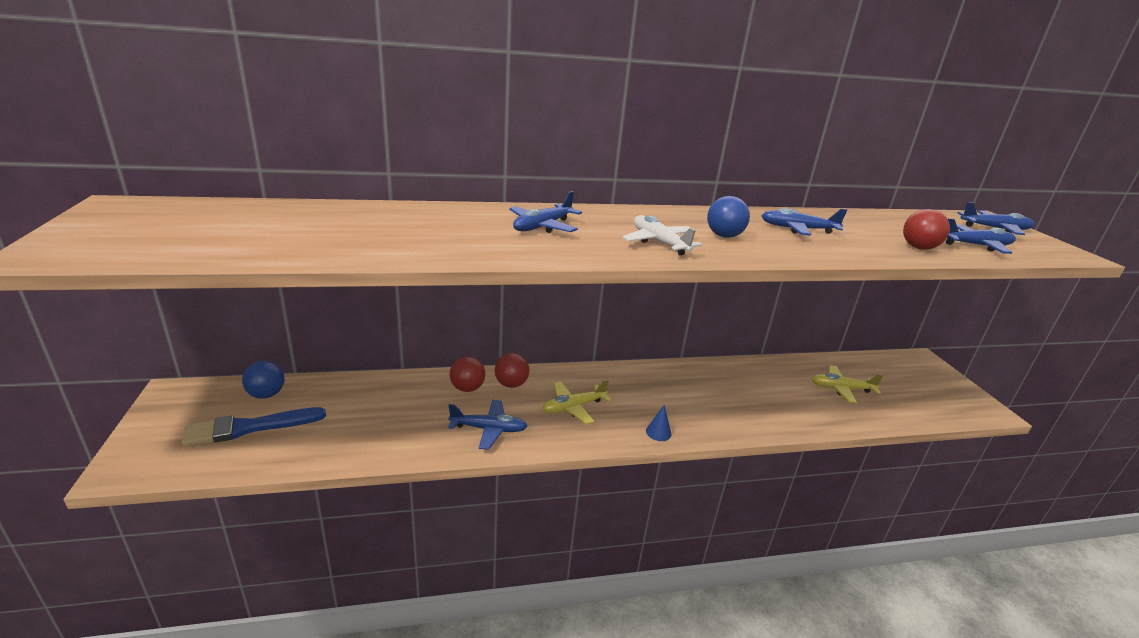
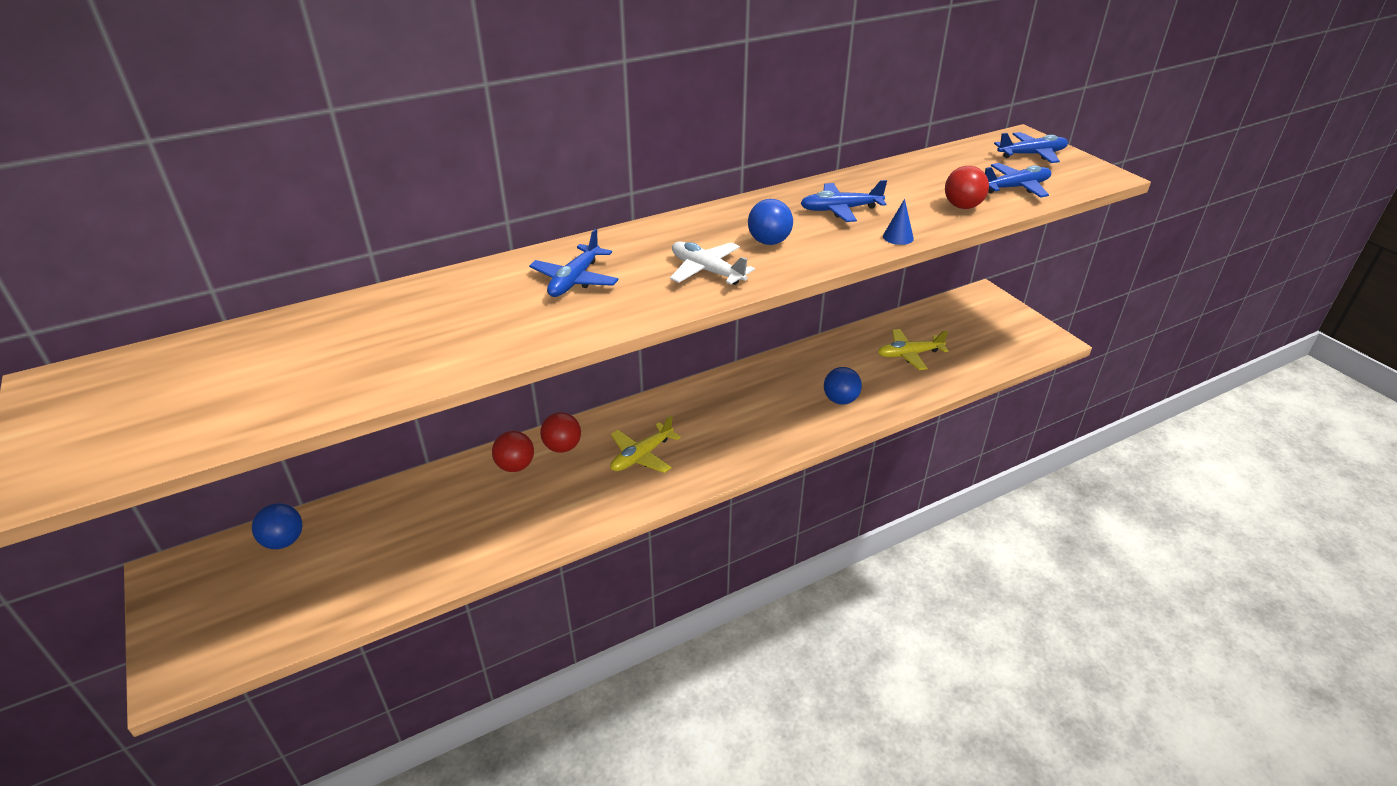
camera: 15 degrees left, 10 degrees up
(249, 427) = (289, 586): blue brush -> none
(489, 429) = (561, 508): blue plane -> none
(658, 432) = (740, 459): blue cone -> blue cone (898, 237)
(766, 409) = (840, 400): none -> blue ball

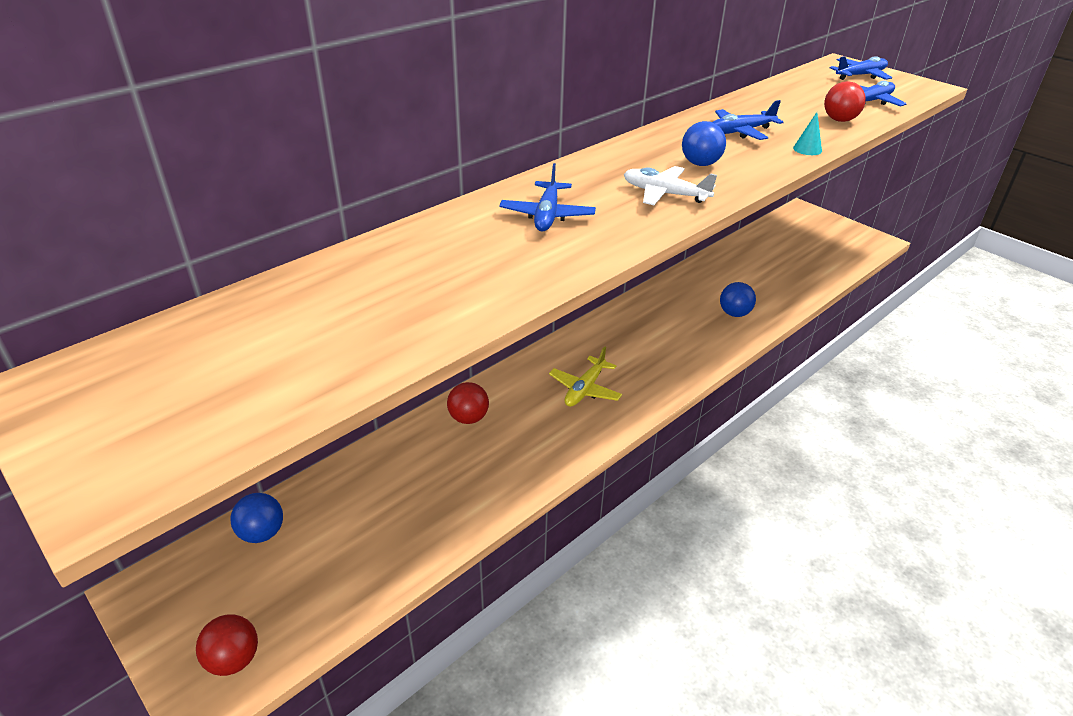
camera: 15 degrees left, 0 degrees up
(562, 447) = (505, 393): red ball -> red ball (233, 659)
(898, 237) = (807, 149): blue cone -> turquoise cone
(909, 354) = (770, 267): yellow plane -> none

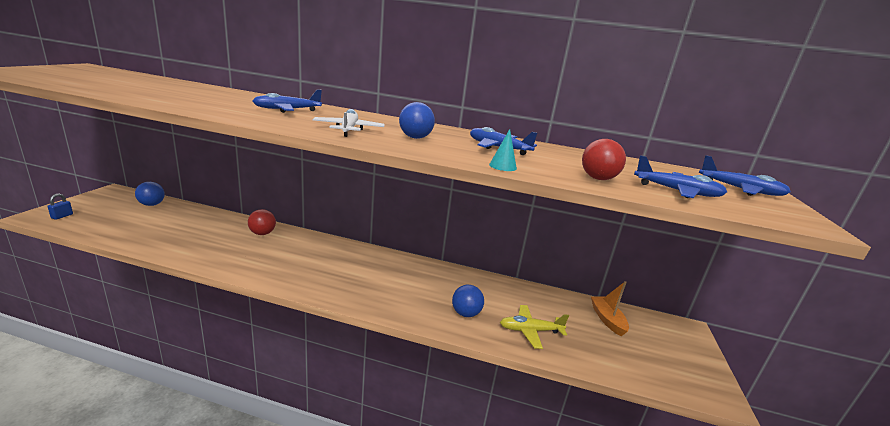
camera: 55 degrees right, 15 degrees down
(233, 659) = (62, 216): red ball -> blue padlock
(585, 389) = (313, 264): yellow plane -> yellow plane (530, 331)
(775, 241) = (607, 320): none -> orange boat

